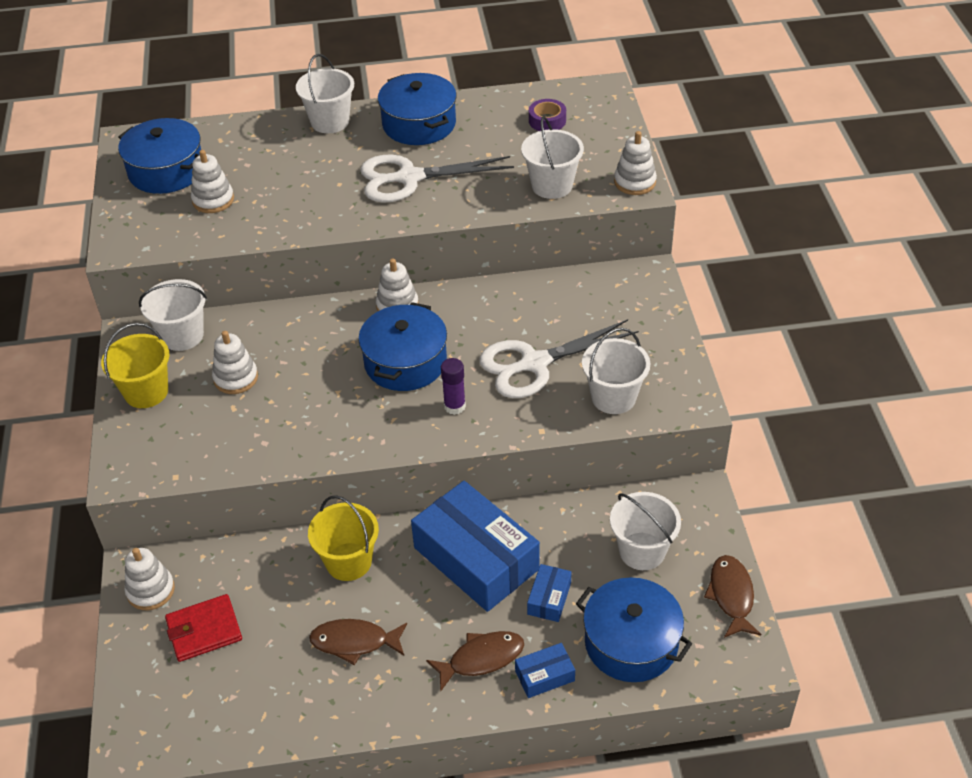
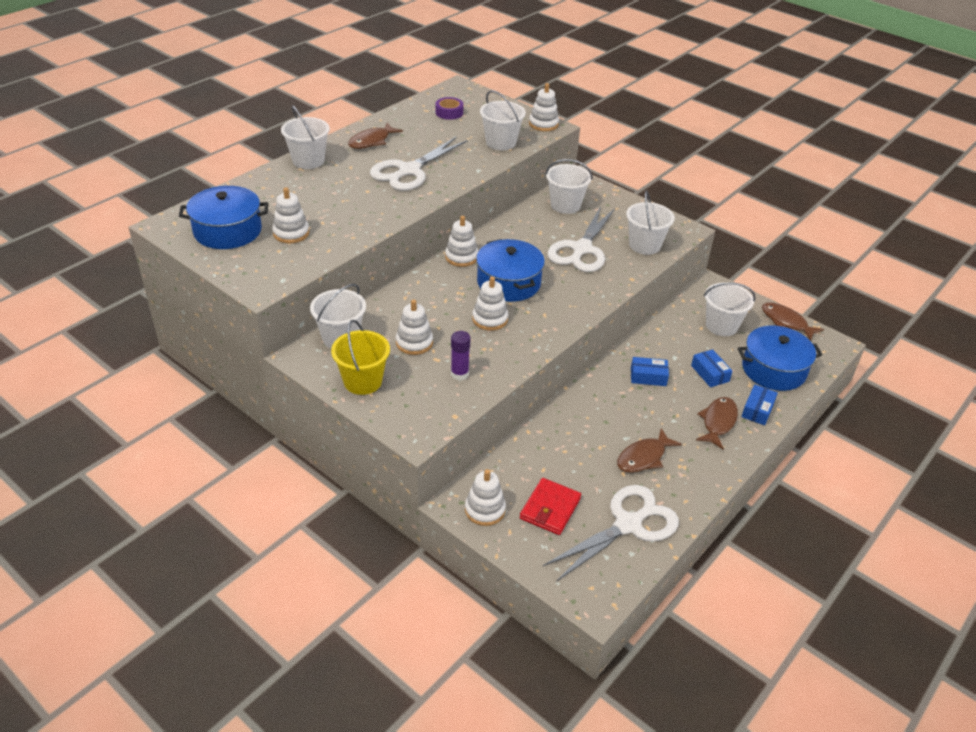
camera: 45 degrees left, 5 degrees down
(250, 699) = (628, 525): none -> white scissors
(334, 393) = (490, 319): none -> white stacking toy
(348, 562) = (583, 420): yellow bucket -> none
(419, 124) = (371, 141): blue pot -> brown fish
(454, 406) = (569, 290): purple glue stick -> purple glue stick (459, 374)
(476, 558) = (648, 377): blue box -> blue box, size x0.44
(590, 299) = (565, 205): none -> white bucket

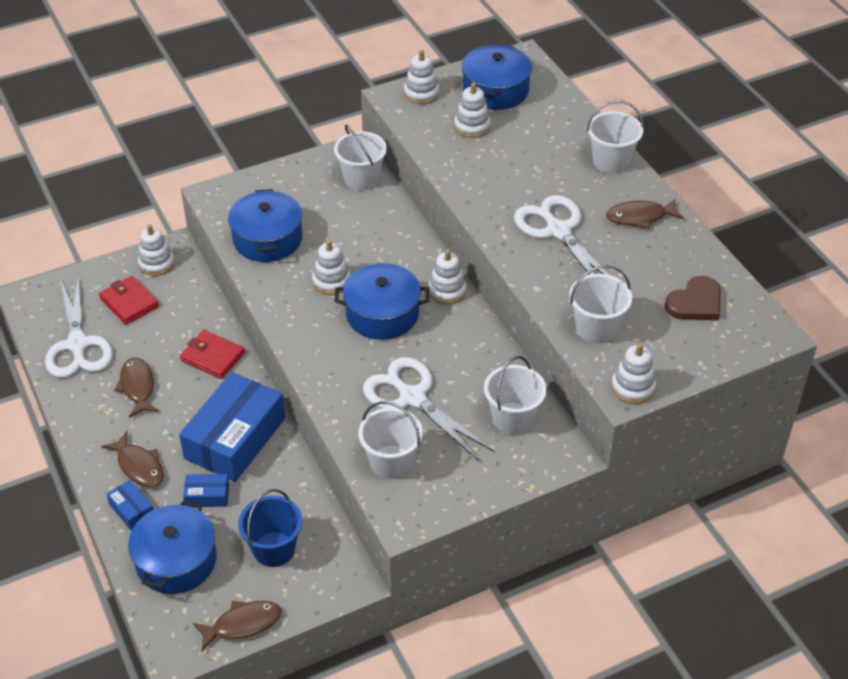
camera: 115 degrees right, 5 degrees up
(363, 381) = (296, 179): yellow bucket -> none
(371, 141) = (639, 217): brown fish -> brown fish turned 75 degrees counterclockwise
(414, 343) = (327, 221): white stacking toy -> white stacking toy (421, 93)
(449, 112) = (695, 303): purple tape -> brown heart
(459, 374) = (267, 239): purple glue stick -> blue pot
(576, 421) = (212, 357): none -> red wallet
(648, 377) = (235, 438): blue box -> blue box, size x2.29
(721, 326) = (274, 549): white bucket -> blue bucket

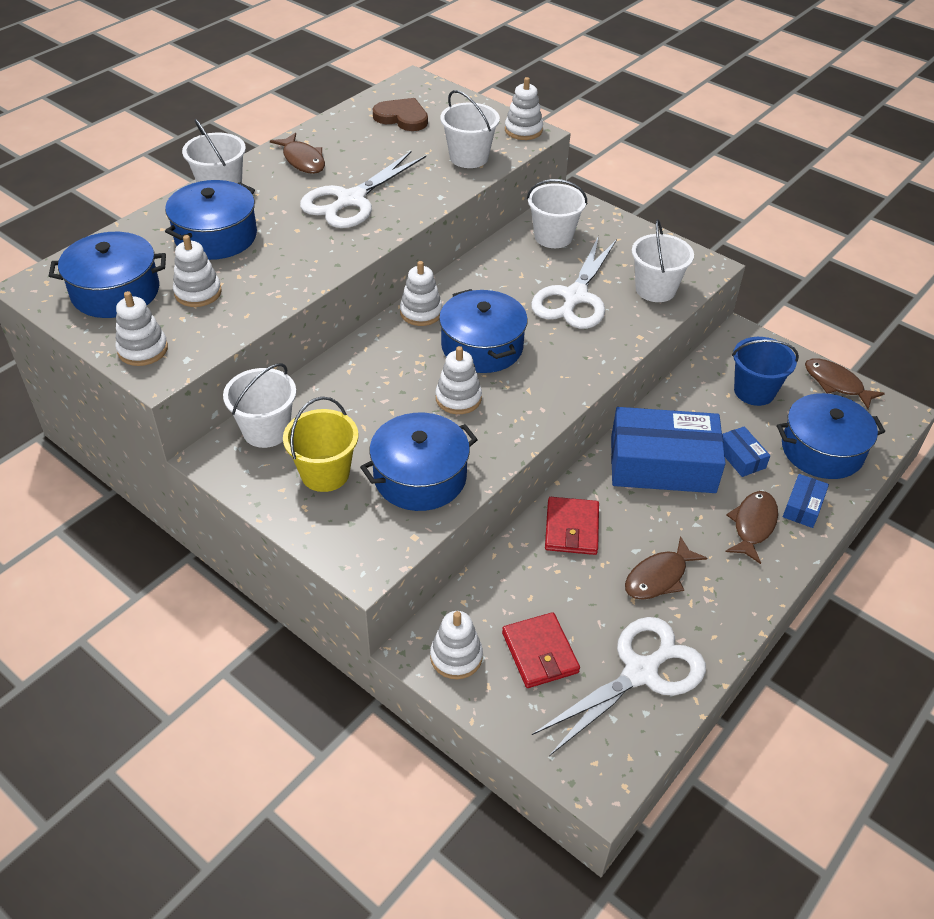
camera: 115 degrees left, 0 degrees up
(129, 302) = (540, 652): red wallet -> red wallet turned 45 degrees counterclockwise
(302, 196) = (325, 473): none -> yellow bucket
(542, 147) = (216, 236): none -> blue pot

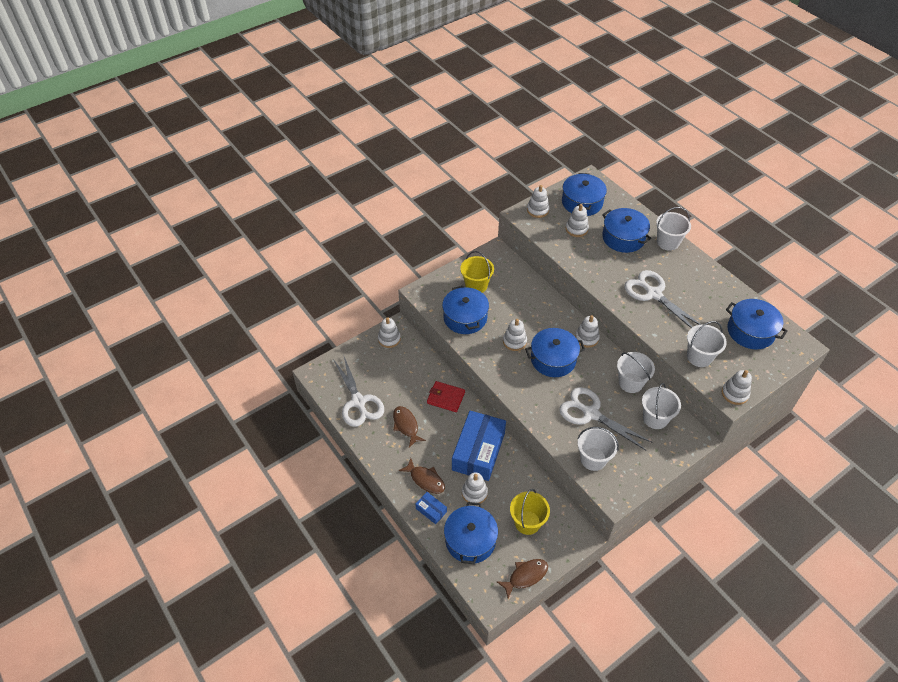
camera: 105 degrees right, 5 degrees up
(266, 430) = (508, 268): white bucket -> white bucket (630, 383)
(302, 160) = (698, 278): brown fish -> none
(402, 117) = (750, 331): brown heart -> blue pot
(540, 652) = (381, 368): red wallet -> none
(741, 457) = (474, 493): blue box -> white stacking toy
(754, 391) = (527, 522): blue bucket -> yellow bucket

